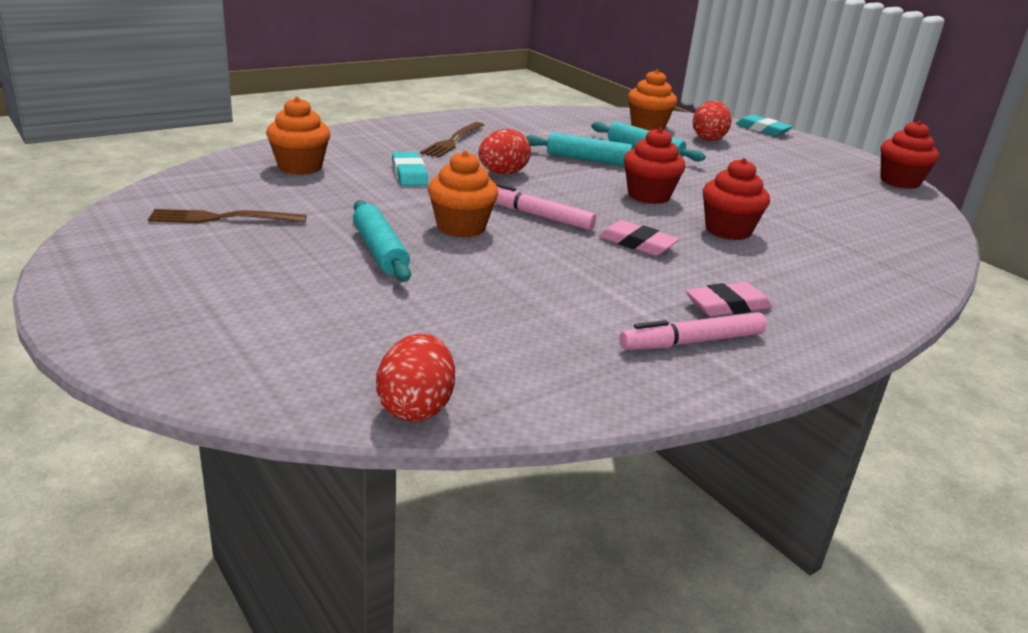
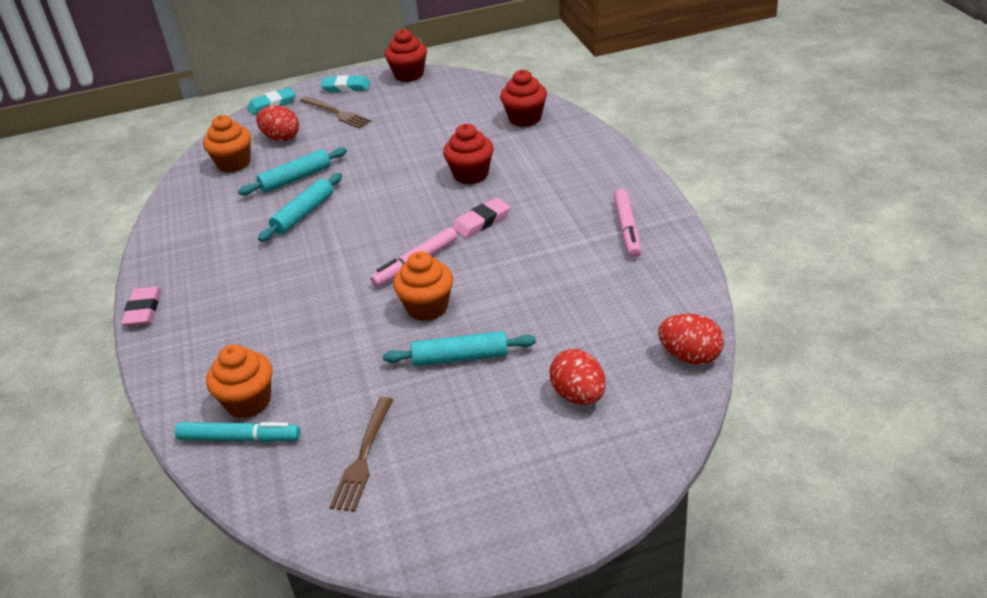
camera: 65 degrees left, 10 degrees up
(251, 169) = (239, 438): none -> turquoise marker
(409, 174) = (296, 327): turquoise eraser -> turquoise eraser (346, 87)
(452, 141) = (220, 290): brown fork -> brown fork (337, 113)
(502, 173) = (317, 269): red egg -> red egg (578, 395)
(648, 196) = (395, 197): red cupcake -> red cupcake (525, 118)
(727, 305) = (583, 203): pink eraser -> pink eraser (143, 310)

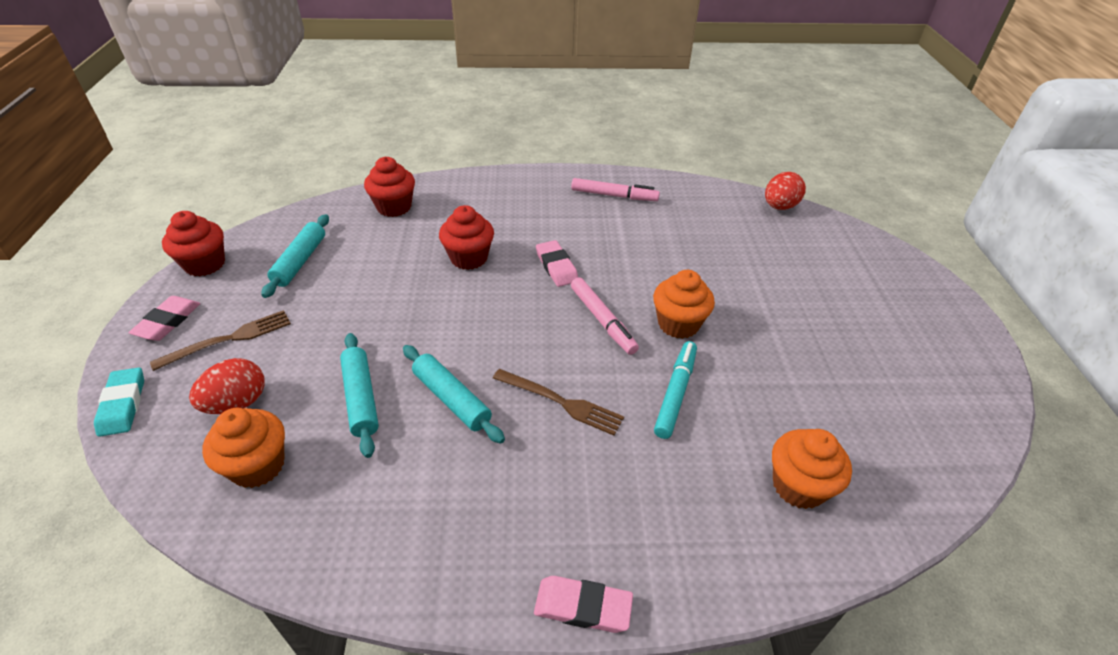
camera: 80 degrees left, 5 degrees up
(239, 438) = (857, 499): turquoise marker -> turquoise marker (675, 393)
(346, 87) = (168, 321): turquoise eraser -> pink eraser
(363, 458) = (885, 399): brown fork -> brown fork (562, 402)
(460, 358) = (757, 316): turquoise rolling pin -> turquoise rolling pin (300, 261)
(578, 395) = (815, 263): red egg -> none

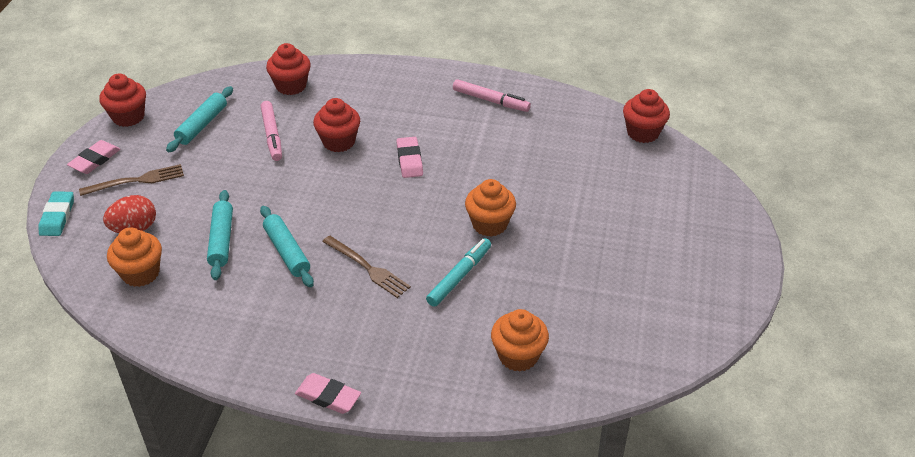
camera: 15 degrees right, 0 degrees up
(602, 320) = (428, 211): pink marker -> pink marker (272, 135)
(779, 207) = (643, 133): red egg -> red cupcake

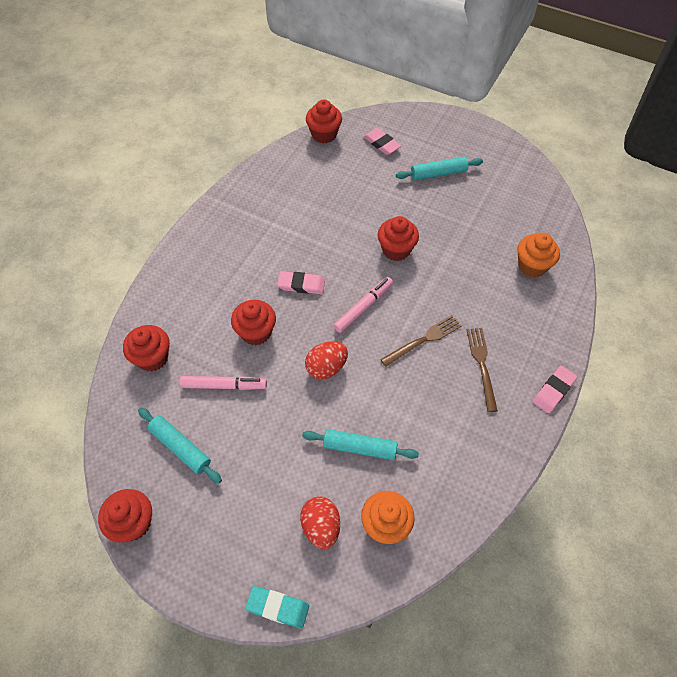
camera: 75 degrees left, 15 degrees up
(95, 160) = (196, 563): pink eraser -> pink eraser (381, 144)
(137, 180) = (247, 519): brown fork -> brown fork (481, 364)
(287, 252) = (389, 396): turquoise rolling pin -> turquoise rolling pin (438, 173)
(310, 199) = (326, 367): none -> red egg
(459, 276) = (447, 281): turquoise marker -> none
(489, 224) = (396, 250): orange cupcake -> red cupcake
(490, 101) = (245, 212): pink marker -> pink marker (363, 307)

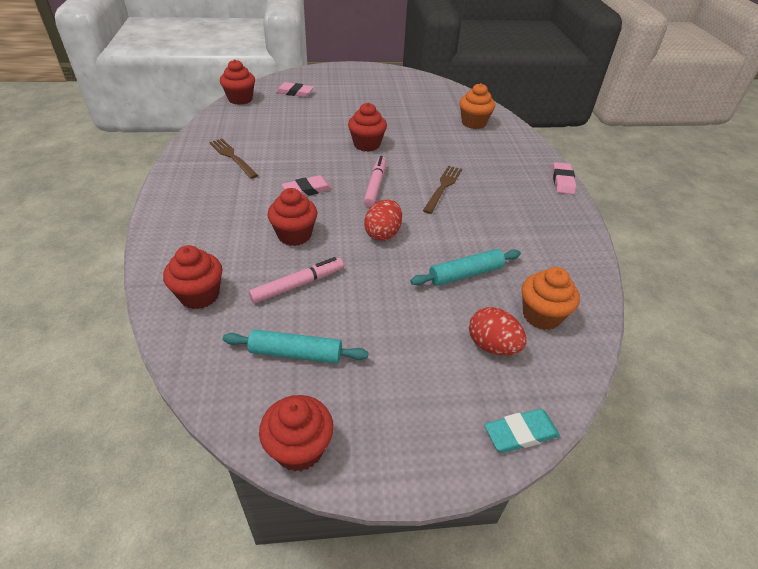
camera: 35 degrees left, 15 degrees down
(438, 173) = (356, 96): turquoise rolling pin -> none
(481, 364) = (499, 185): brown fork -> brown fork (232, 157)

